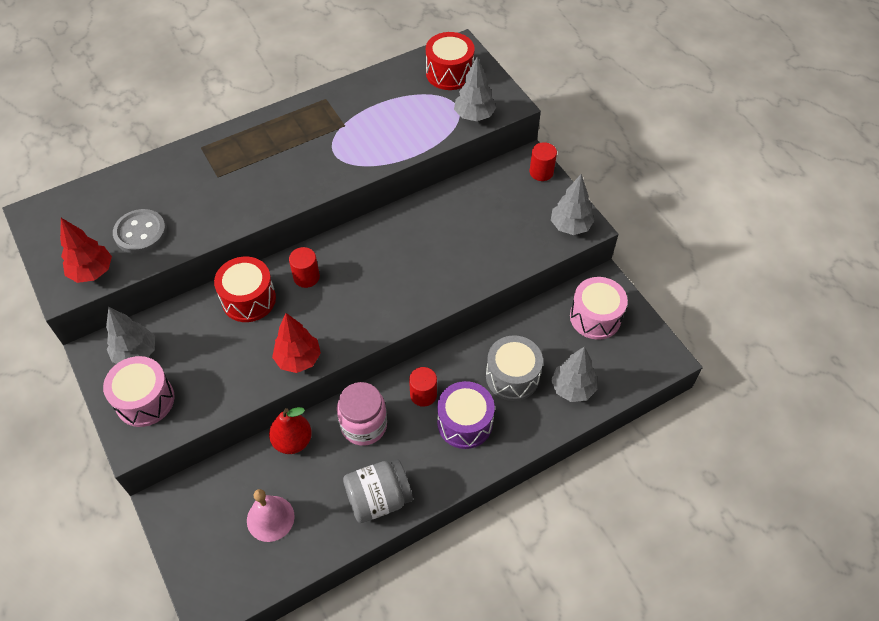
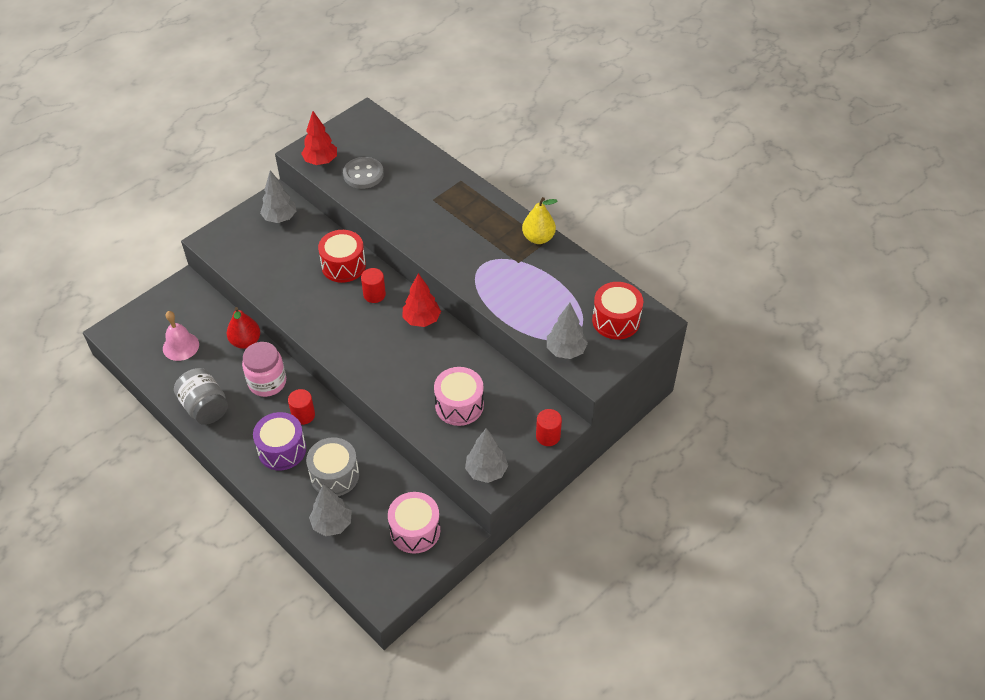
camera: 75 degrees right, 5 degrees down
(145, 400) = (242, 235): pink drum -> pink drum (459, 405)
(298, 359) = (294, 311): red tree -> red tree (421, 320)
(318, 103) = (538, 238): none -> yellow pear

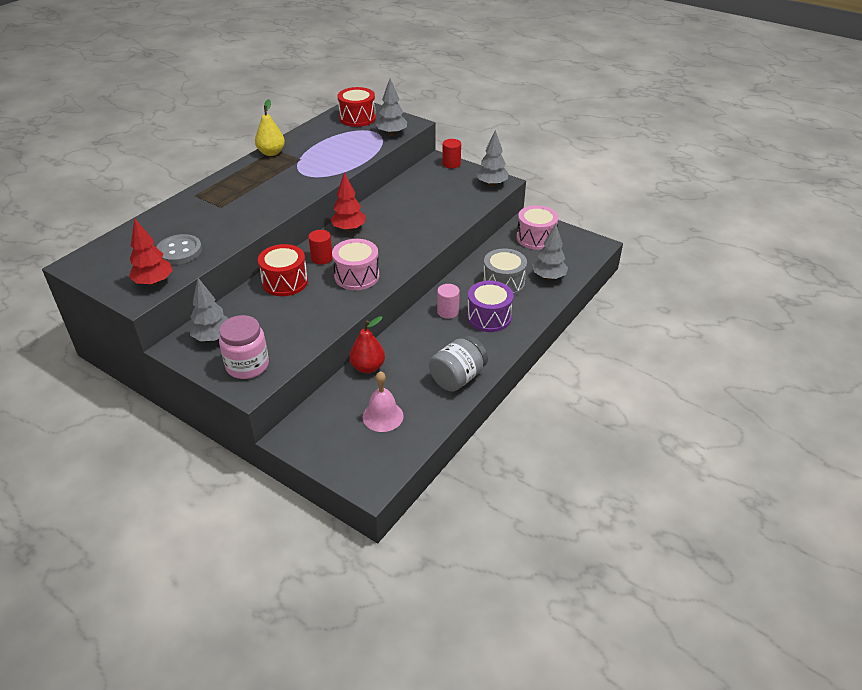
camera: 100 degrees left, 10 degrees down
(267, 382) = (416, 341): pink jar -> pink jar (247, 365)
(303, 415) = (448, 312): red cylinder -> pink cylinder
(459, 405) = (435, 201): pink drum -> pink drum (357, 276)

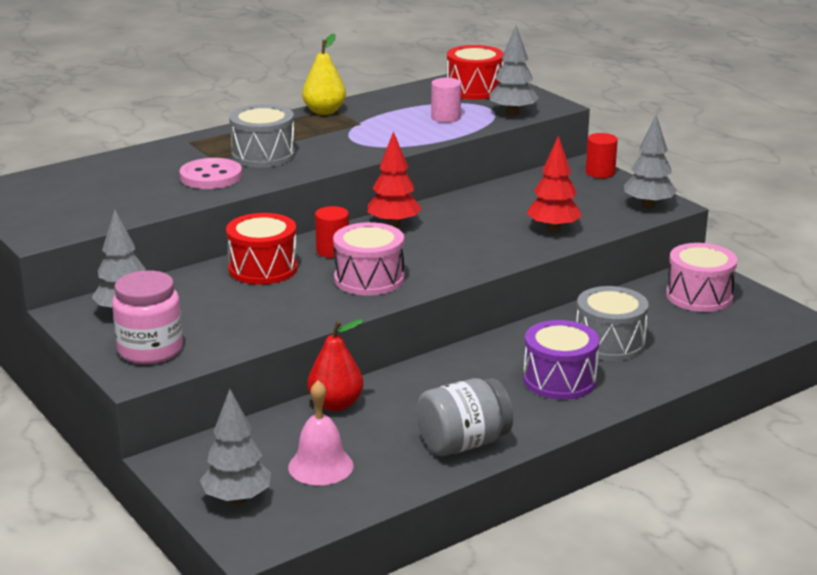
camera: 20 degrees right, 15 degrees down
(154, 282) = (73, 223): red tree -> red tree (553, 229)
(179, 251) = (128, 196): grey button -> none
(227, 223) = (211, 176): none -> pink button
(252, 198) = (263, 155): none -> grey drum
(448, 312) = (499, 361): pink cylinder -> pink cylinder (445, 117)
(548, 277) = (689, 348): grey tree -> grey tree (237, 499)

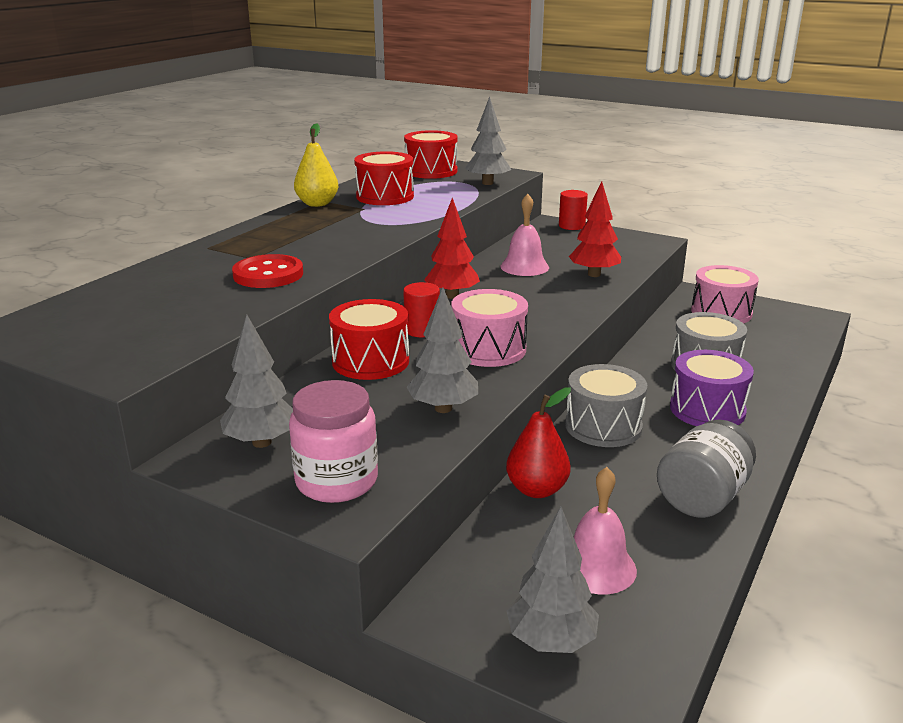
camera: 25 degrees left, 0 degrees up
(211, 176) = (268, 274): pink button -> red button
(263, 155) = (301, 247): grey drum -> grey drum (603, 426)
(394, 113) = (385, 196): none -> red drum
(445, 117) = (435, 194): pink cylinder -> none
(495, 208) = (524, 267): none -> pink bell
(648, 205) = (642, 244): grey tree -> grey tree (443, 408)

